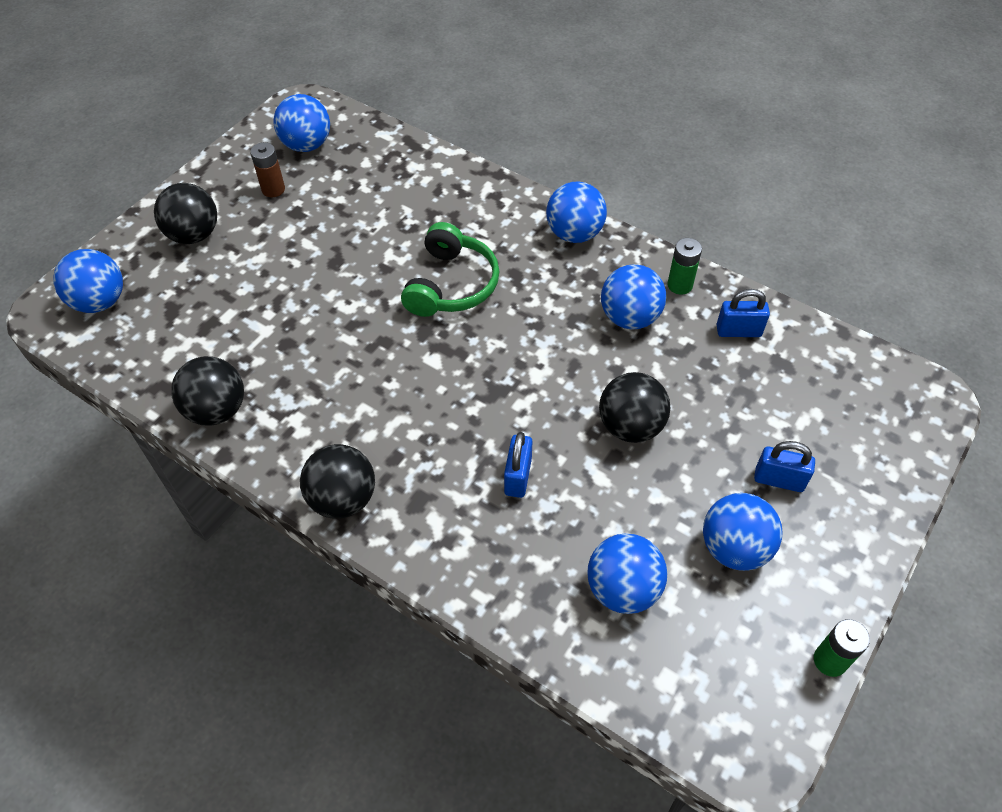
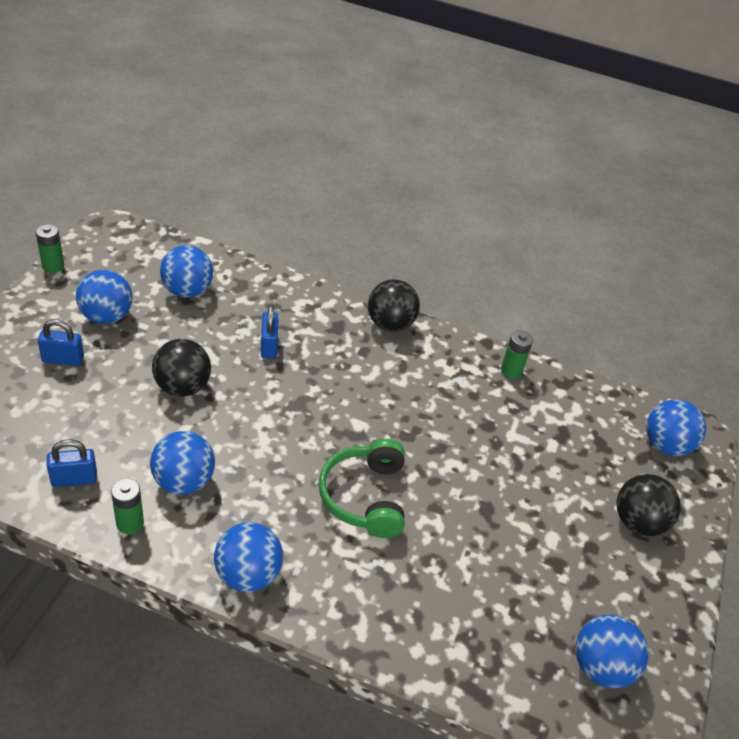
camera: 160 degrees right, 10 degrees down
(217, 410) = (511, 371): black ball -> green battery
(273, 189) = (598, 591): brown battery -> none

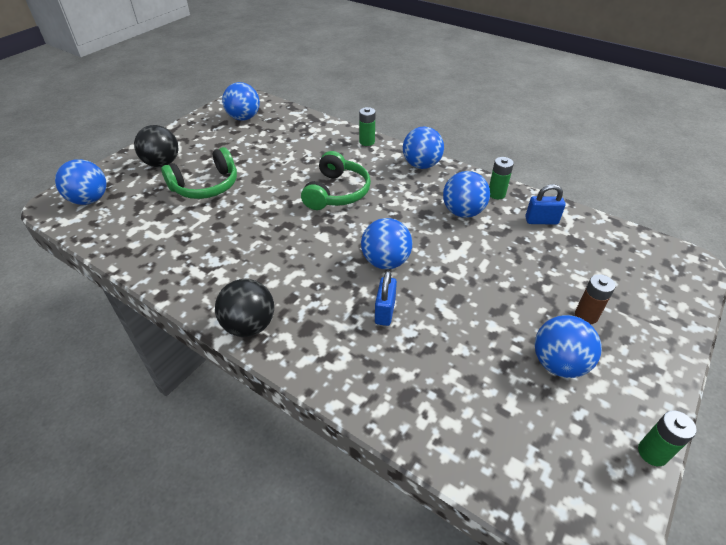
camera: 160 degrees left, 0 degrees up
(63, 359) = (586, 315): blue padlock -> brown battery
(182, 387) = (468, 279): black ball -> none
(187, 291) = (472, 393): blue ball -> blue ball (385, 262)
(511, 371) = (161, 265): green battery -> green battery (367, 142)
(546, 486) = (206, 186): none -> green headphones

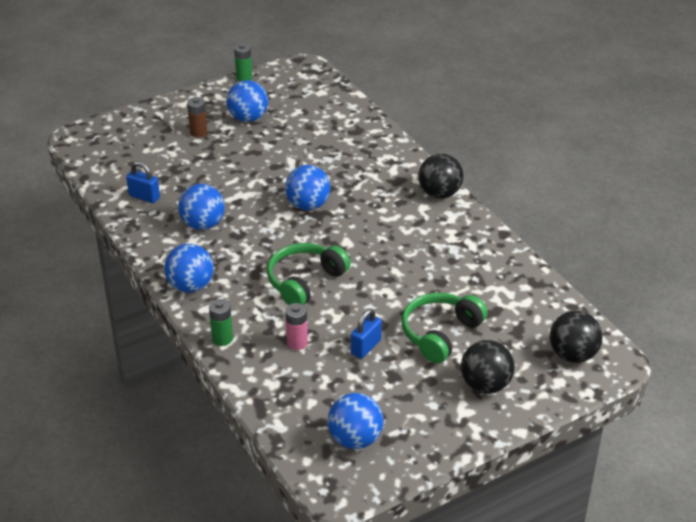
camera: 155 degrees left, 5 degrees down
(90, 200) = (572, 355): blue ball -> black ball
(206, 186) = (440, 333): green headphones -> green headphones turned 45 degrees counterclockwise
(313, 153) = (297, 343): none -> pink battery
(385, 311) = (335, 174): blue padlock -> blue padlock (366, 347)
(496, 194) = (152, 231): green battery -> none

